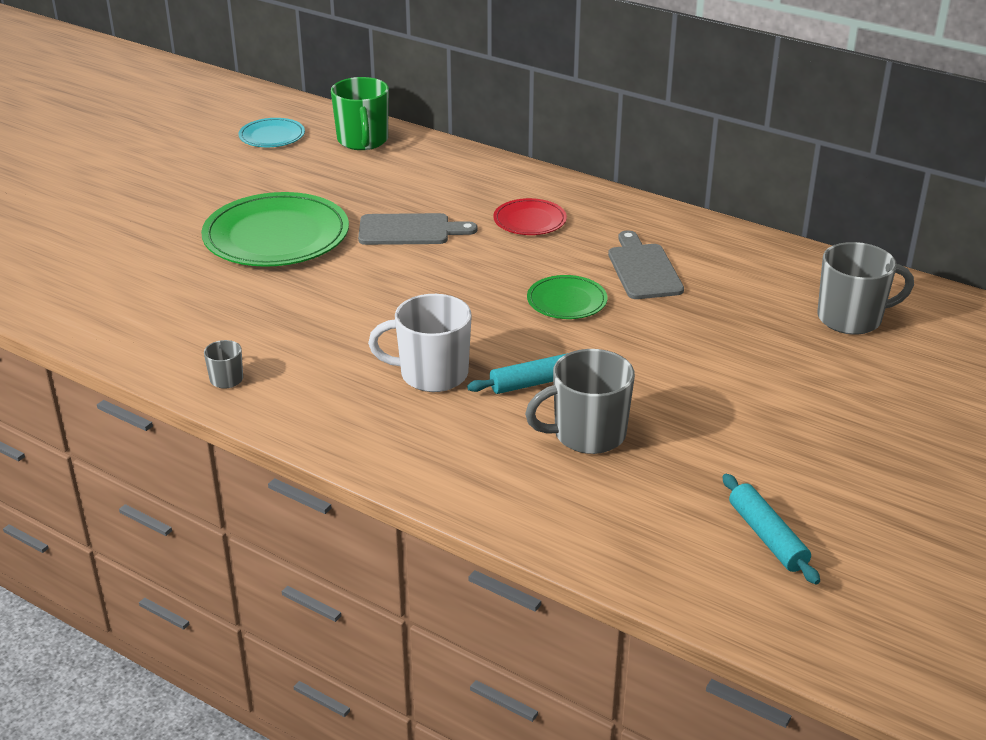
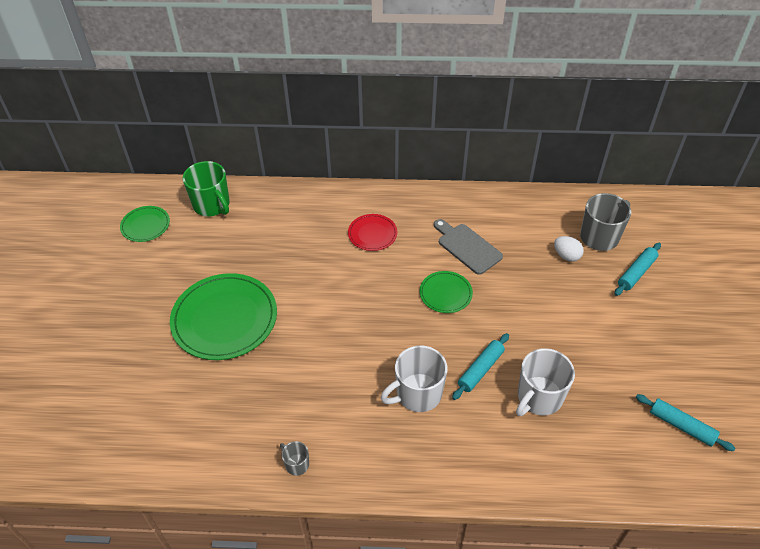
camera: 30 degrees left, 15 degrees up
(272, 136) = (145, 225): turquoise plate -> green plate
(409, 230) = (307, 275): grey cutting board -> none
(587, 434) = (538, 398): grey mug -> white mug
(778, 320) = (566, 256): none -> white egg
(868, 370) = (636, 273): none -> turquoise rolling pin

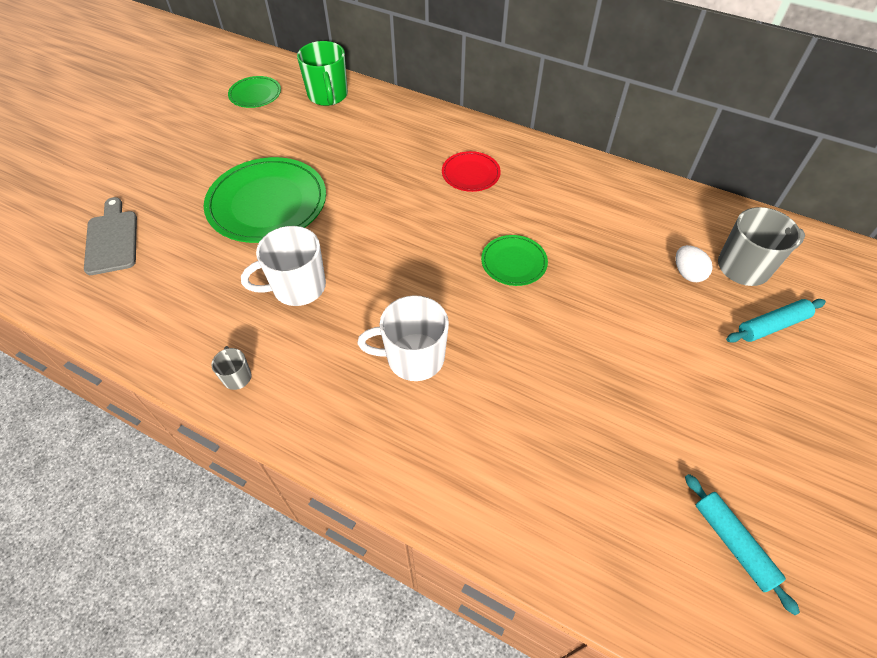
camera: 25 degrees right, 5 degrees up
(467, 247) = (569, 222): grey cutting board -> grey cutting board (112, 239)
(480, 370) = (503, 361): turquoise rolling pin -> none
(538, 398) = (556, 423): white mug -> white mug (297, 287)

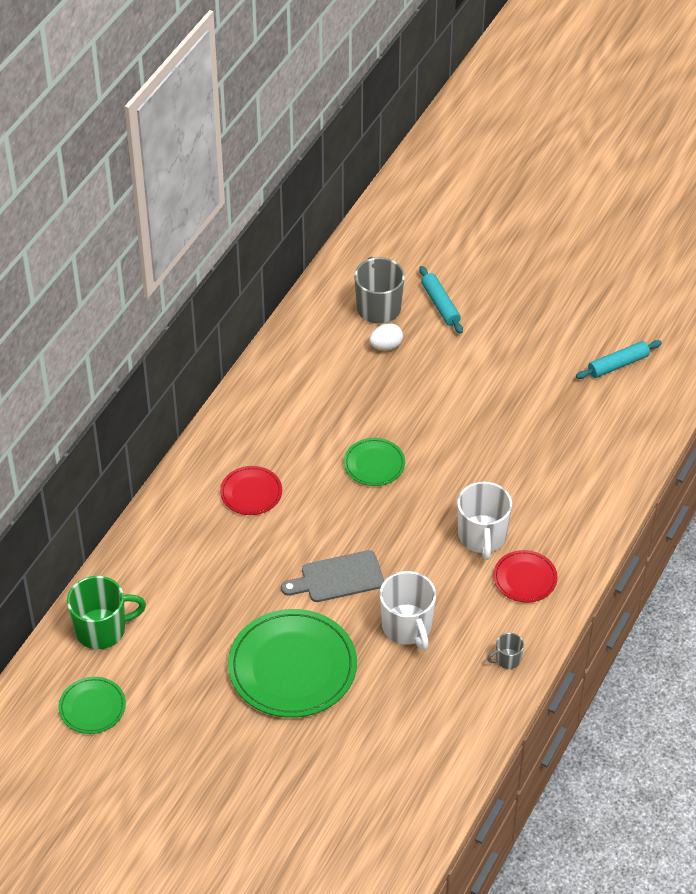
camera: 90 degrees left, 5 degrees down
(112, 239) = (345, 799): grey cutting board -> grey cutting board (338, 578)
(349, 400) = (525, 578): none -> red plate

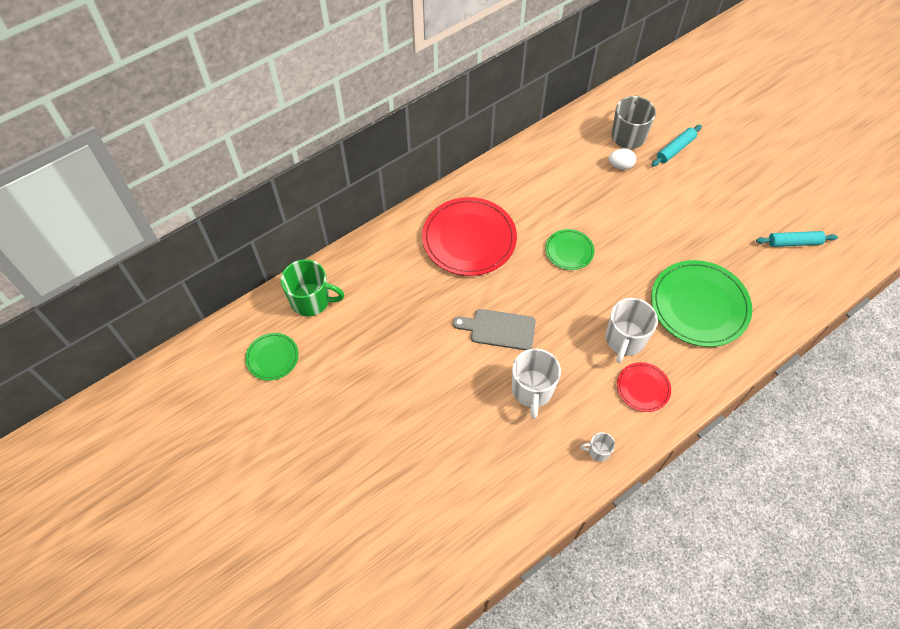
camera: 25 degrees right, 10 degrees up
(251, 492) = (469, 239): red plate -> red plate, size x1.95
(292, 667) = (430, 387): green plate -> green plate (699, 305)
(440, 305) = (675, 149): turquoise rolling pin -> turquoise rolling pin turned 45 degrees clockwise
(507, 659) = (598, 451): grey mug -> white mug

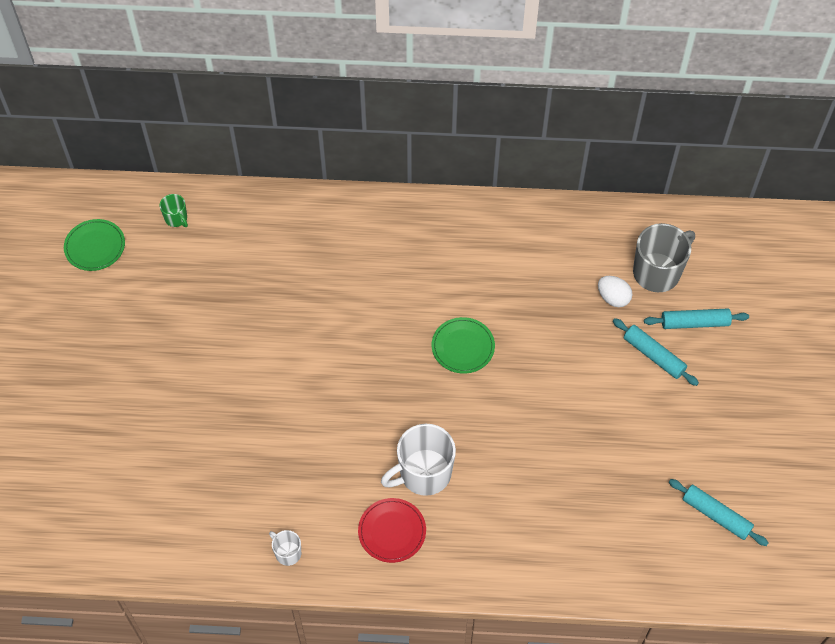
camera: 40 degrees right, 0 degrees up
(311, 300) = (176, 218): green mug -> green mug, size x0.49
(469, 239) = (377, 263): red plate -> none
(499, 329) = (315, 371): grey cutting board -> none
(532, 390) = (286, 451): white mug -> none
(673, 181) = (653, 355): none -> turquoise rolling pin
(699, 305) = (537, 499): green plate -> none

